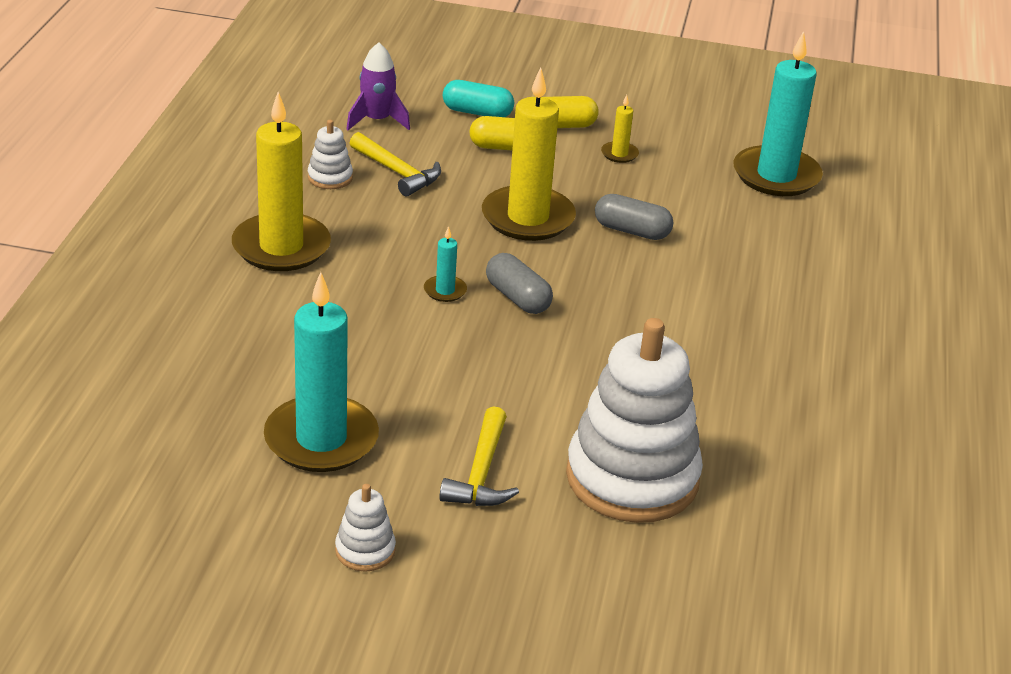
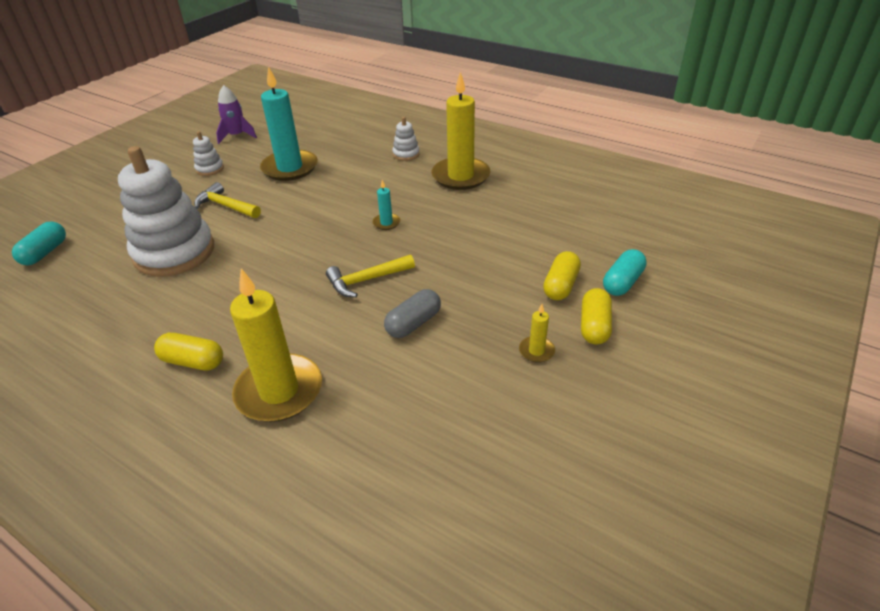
camera: 115 degrees right, 5 degrees up
(330, 178) = (534, 201): white stacking toy -> white stacking toy (406, 154)
(377, 120) = (612, 231): purple rocket -> purple rocket (237, 136)
(397, 172) = (534, 228): yellow hammer -> yellow hammer (366, 280)
(518, 298) = (362, 249): grey capsule -> none
(528, 218) = (454, 274): yellow candle -> yellow candle (279, 391)
(728, 641) = (45, 253): none -> turquoise capsule
(776, 175) = (466, 462): turquoise candle -> none
(801, 369) = (193, 361): none -> yellow capsule

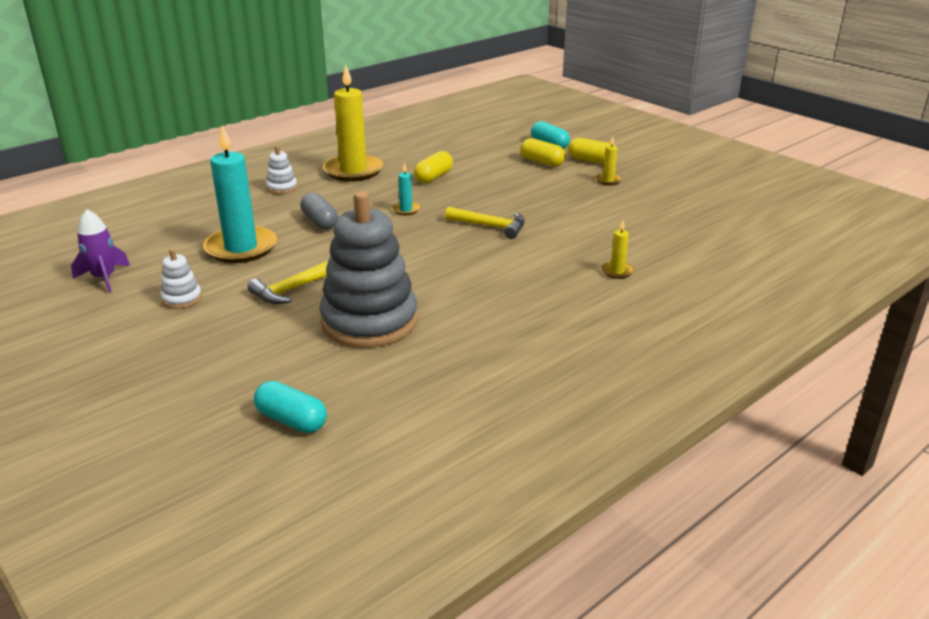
camera: 75 degrees left, 10 degrees down
(174, 252) = (369, 321): white stacking toy -> grey stacking toy
(193, 361) = (565, 309): yellow capsule -> yellow capsule (433, 177)
(279, 391) = (617, 271): yellow candle -> yellow candle, size x0.43
(366, 280) = (490, 226): yellow hammer -> yellow hammer turned 60 degrees counterclockwise
(413, 323) = (559, 215): grey capsule -> grey capsule (320, 222)

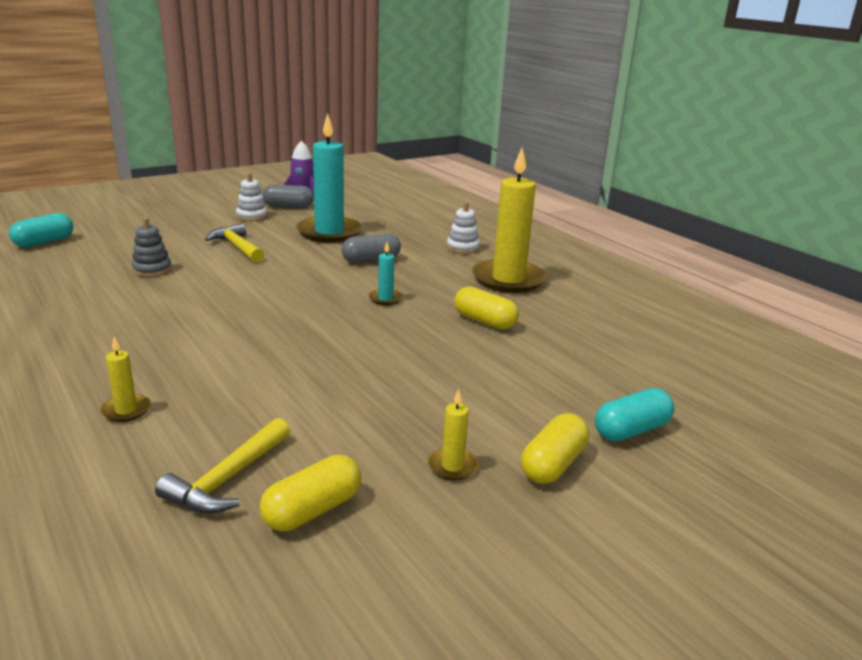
camera: 95 degrees right, 5 degrees down
(140, 282) = (288, 206): none -> grey capsule
(369, 321) = (152, 270): grey stacking toy -> grey stacking toy, size x0.42
(490, 226) = (315, 341): yellow hammer -> yellow hammer (227, 479)
(542, 162) = (543, 410): yellow capsule -> yellow capsule (312, 510)

